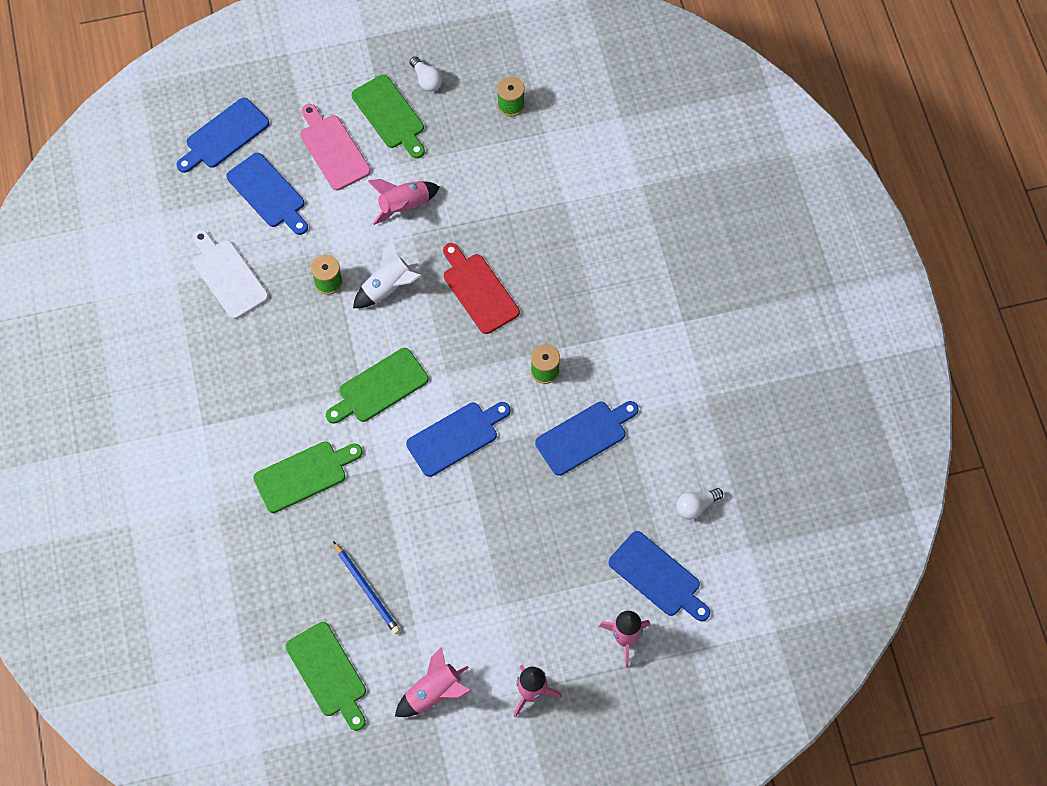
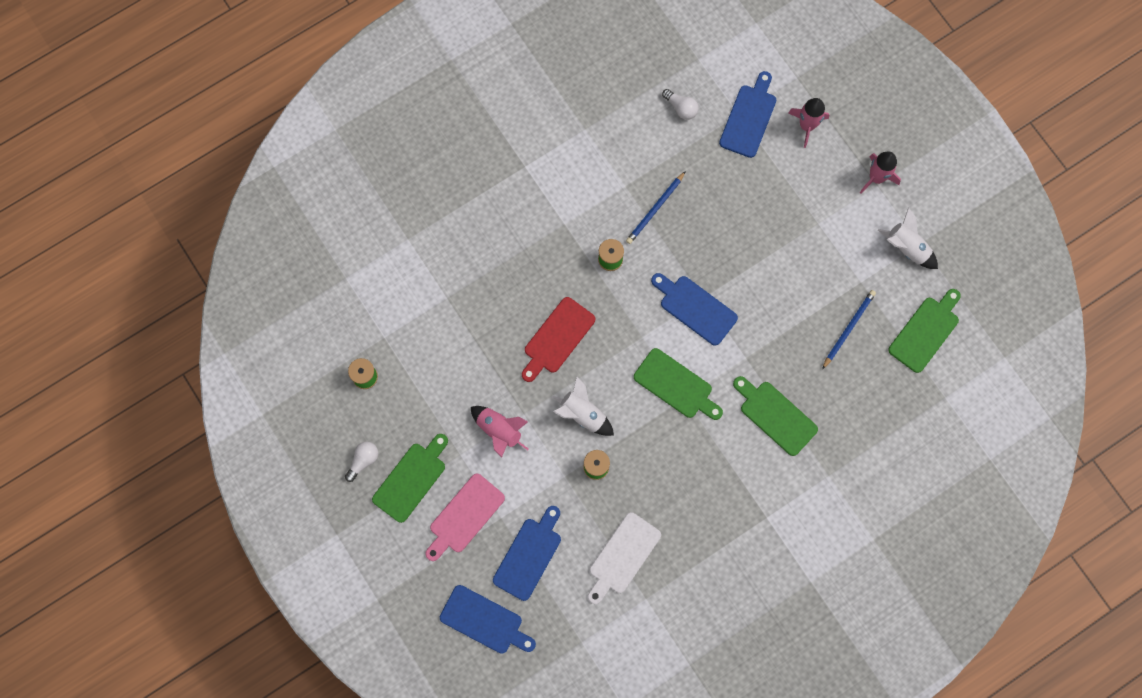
camera: 110 degrees left, 10 degrees up
(434, 693) = (907, 248): pink rocket -> white rocket
(584, 436) = (655, 209): blue cutting board -> blue pencil

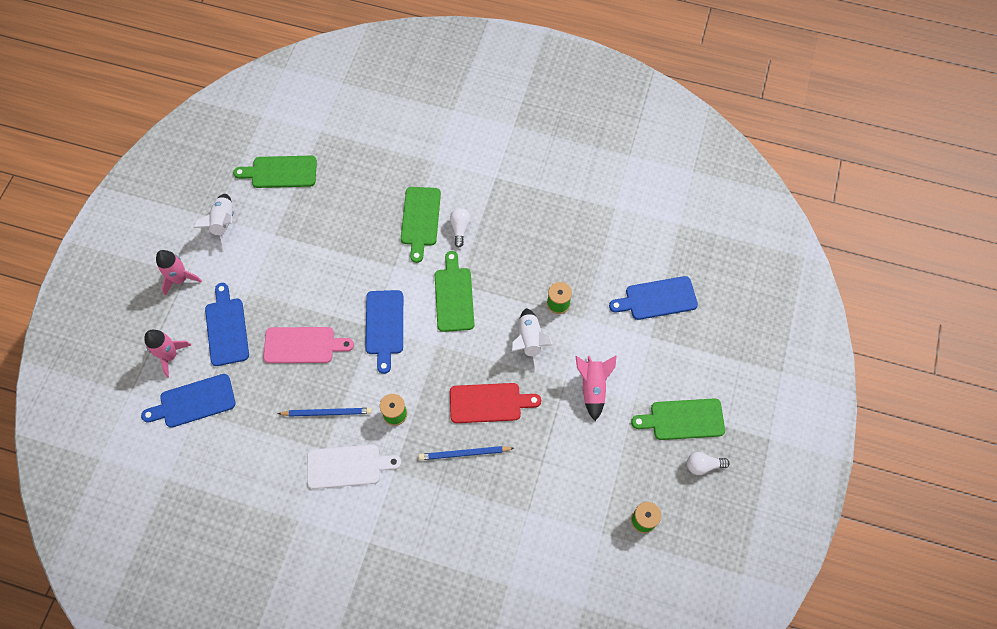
camera: 130 degrees left, 10 degrees down
(464, 516) = (672, 361): pink cutting board -> pink cutting board (303, 345)
(484, 621) = (725, 292): blue cutting board -> blue cutting board (226, 328)
(622, 556) = (601, 242): white cutting board -> white cutting board (348, 466)
(681, 108) = (222, 459): white light bulb -> white light bulb (460, 229)
(848, 328) = (317, 219): blue pencil -> blue pencil (464, 453)

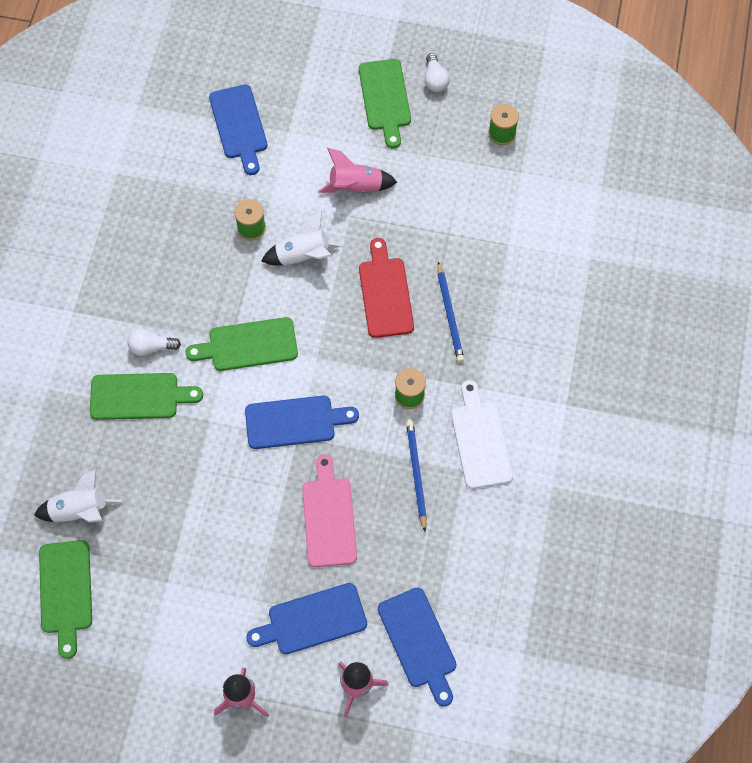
camera: 95 degrees left, 0 degrees up
(224, 223) = (152, 656): white rocket -> white rocket (80, 511)

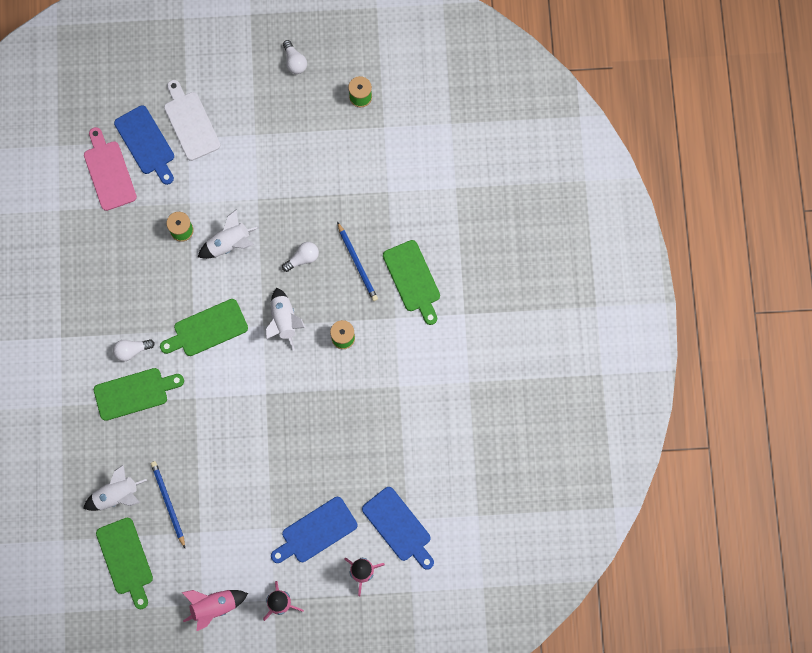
camera: 15 degrees left, 10 degrees up
(295, 422) = (261, 382): blue cutting board -> none
(329, 517) = (307, 450): pink cutting board -> pink cutting board (109, 172)
(343, 358) = (284, 321): none -> white rocket
(356, 187) = (255, 173): pink rocket -> pink rocket (214, 606)
(385, 98) = (258, 89): green cutting board -> green cutting board (413, 279)
(385, 293) = (302, 258): red cutting board -> white light bulb
(416, 474) = (364, 399): blue pencil -> blue pencil (168, 503)
(480, 440) = (406, 359): white cutting board -> white cutting board (190, 123)

